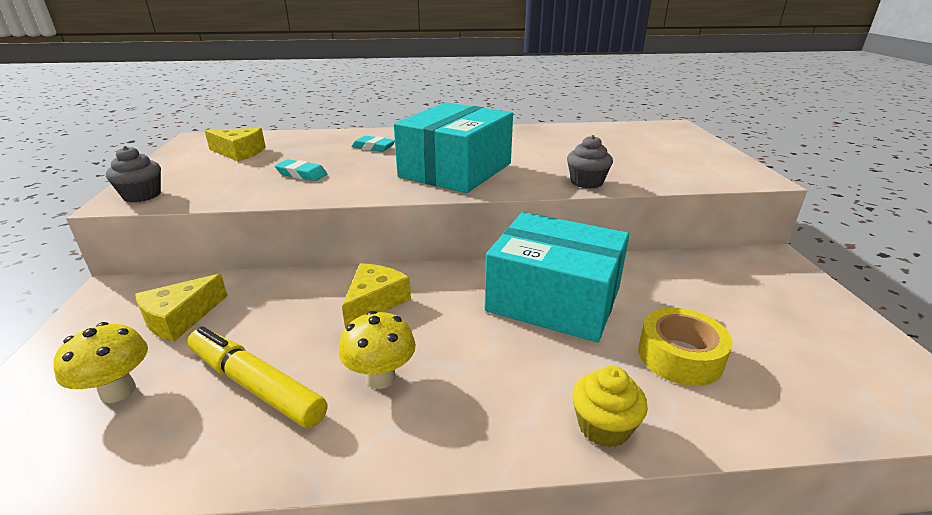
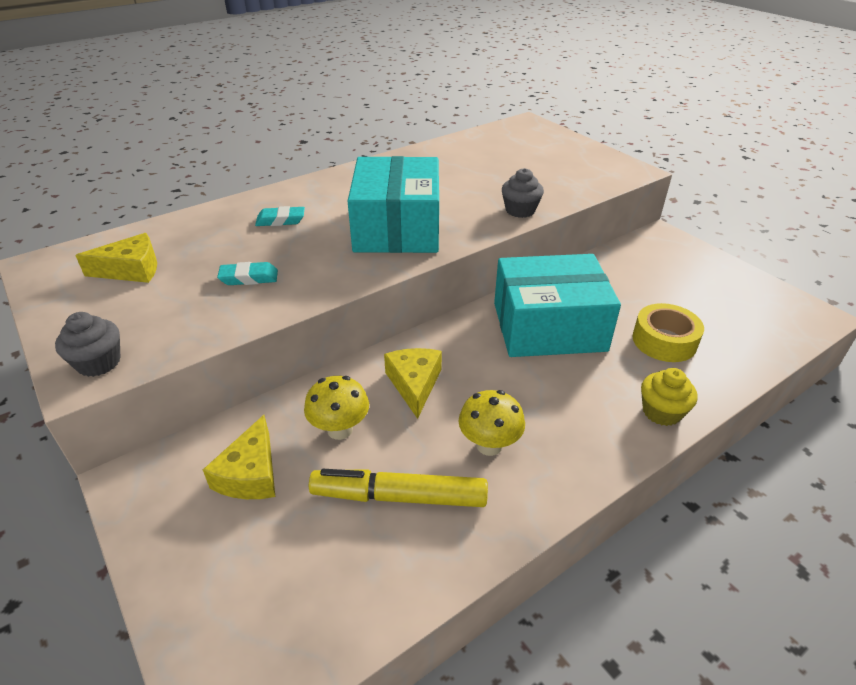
camera: 30 degrees left, 10 degrees up
(118, 391) = (283, 560): yellow mushroom -> yellow mushroom (340, 429)

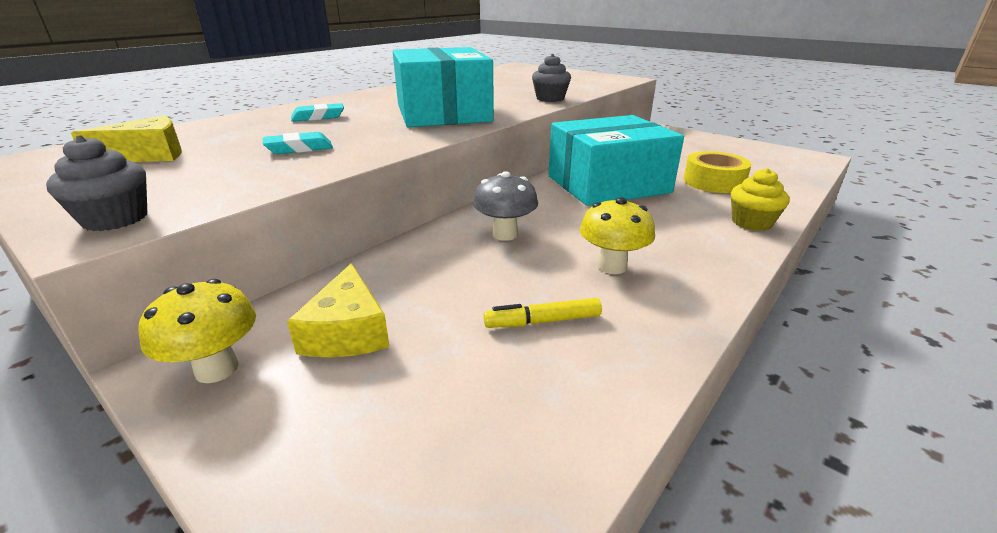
camera: 15 degrees left, 10 degrees down
(340, 429) = (442, 278): yellow mushroom -> yellow mushroom (217, 369)
(399, 496) = (542, 321): yellow marker -> yellow marker, size x0.55
(414, 384) = (505, 234): yellow cheese -> grey mushroom

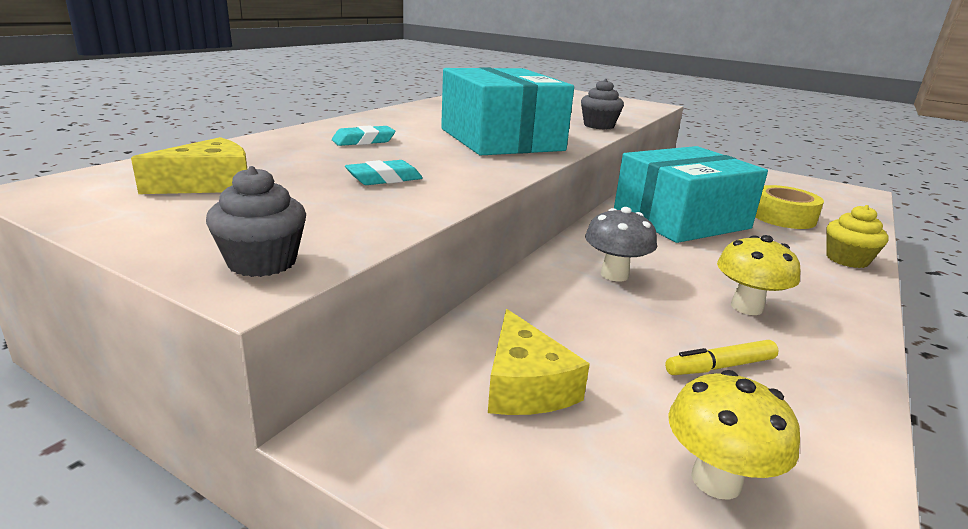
camera: 10 degrees left, 5 degrees down
(217, 369) = (410, 434): yellow mushroom -> yellow mushroom (716, 480)

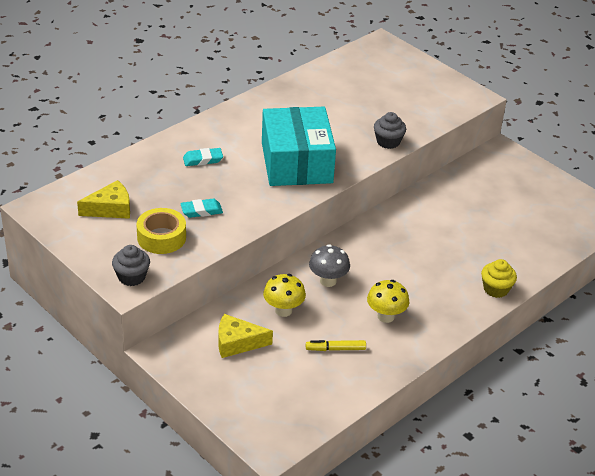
camera: 15 degrees right, 15 degrees up
(525, 385) = (237, 343): yellow cheese -> yellow cheese turned 90 degrees clockwise
(681, 219) = (416, 233): turquoise box -> none
(716, 480) = (288, 395): yellow mushroom -> yellow mushroom (283, 310)
(782, 217) = (499, 240): yellow tape -> yellow tape (161, 237)

